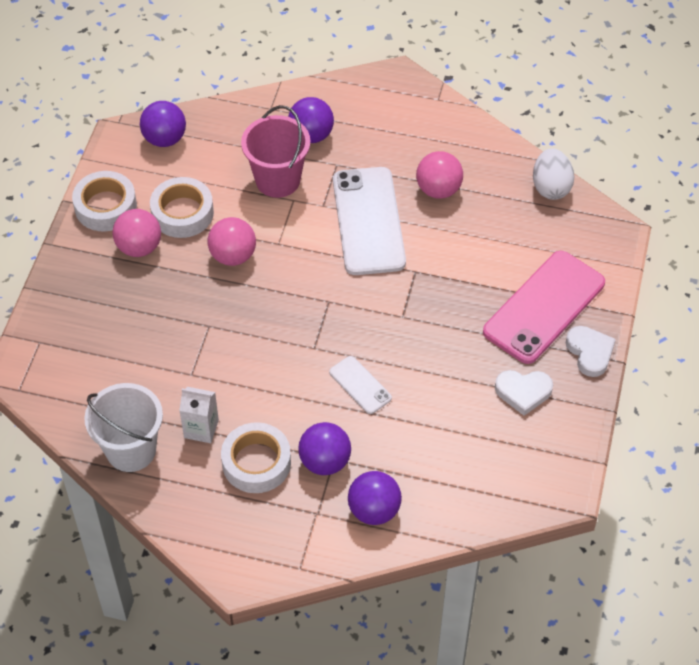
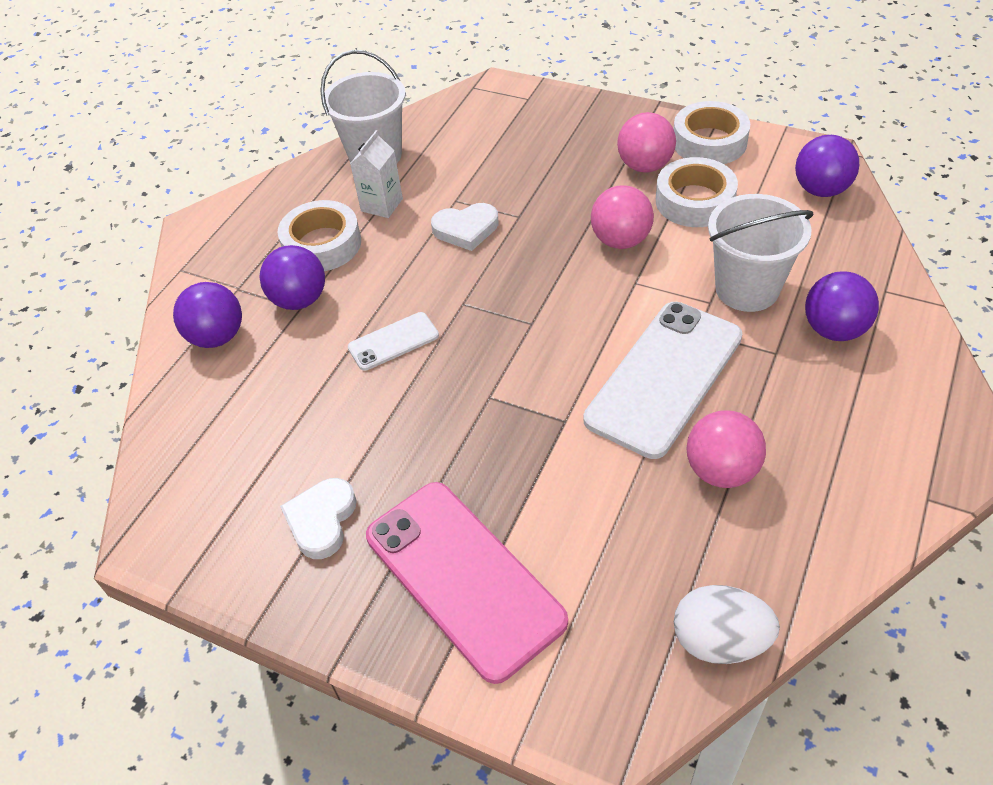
camera: 105 degrees right, 5 degrees down
(278, 180) = (747, 289): pink bucket -> white bucket
(368, 221) = (664, 378): white phone -> white phone turned 60 degrees counterclockwise
(590, 352) = (361, 627): white heart -> white heart (466, 229)

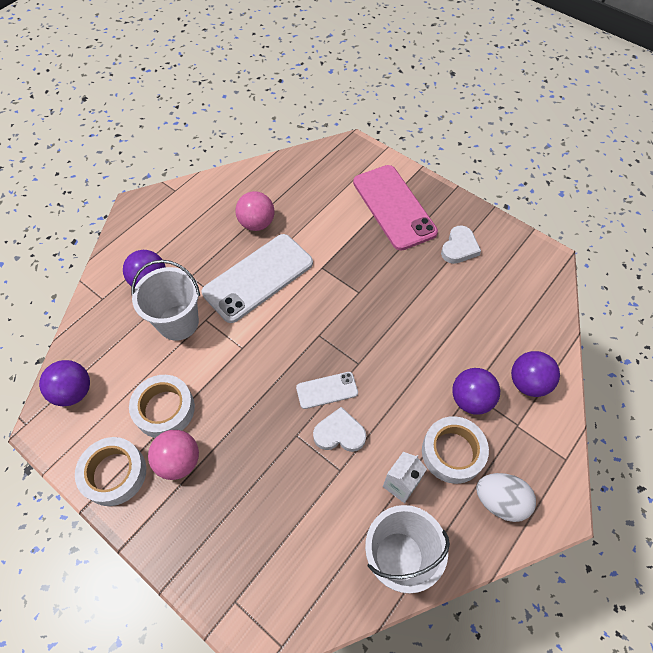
camera: 170 degrees left, 10 degrees up
(393, 341) = (409, 345): white phone -> white phone (327, 390)
(620, 240) = (234, 387): pink ball -> none
(719, 641) = (295, 162): white egg -> white egg (500, 501)

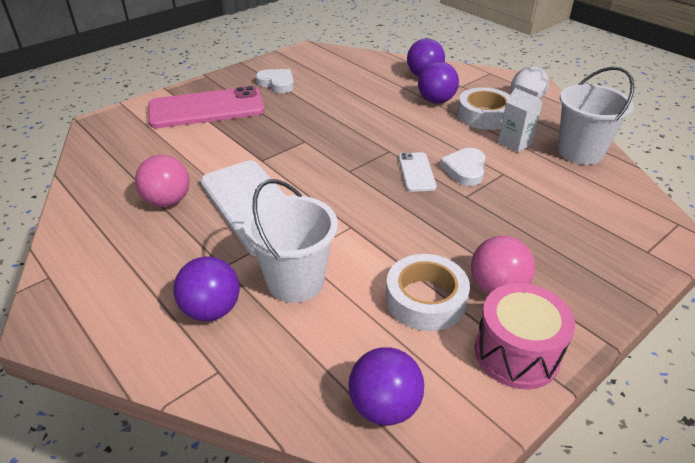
camera: 80 degrees left, 20 degrees down
(114, 473) = (516, 353): white tape -> pink drum

